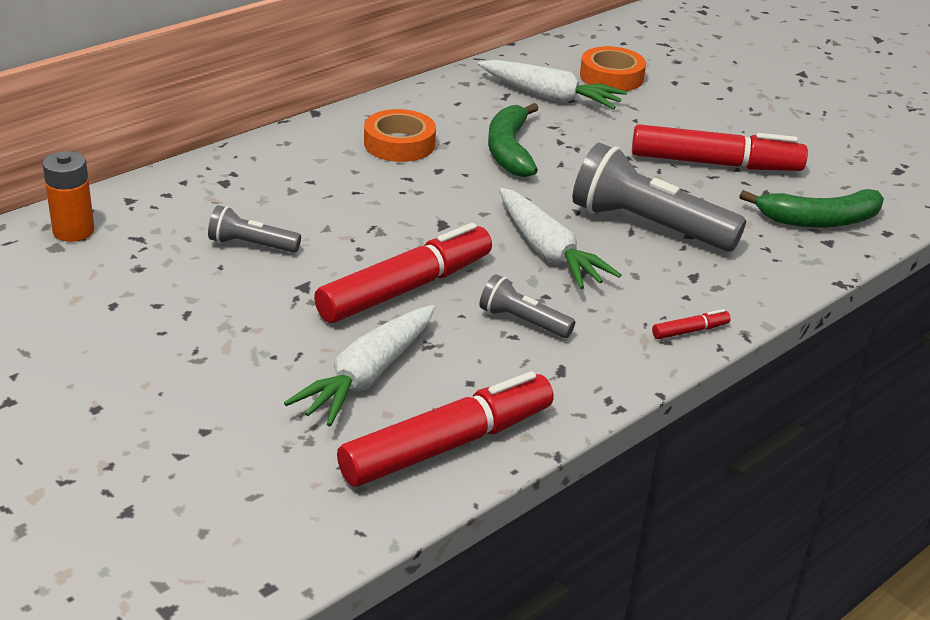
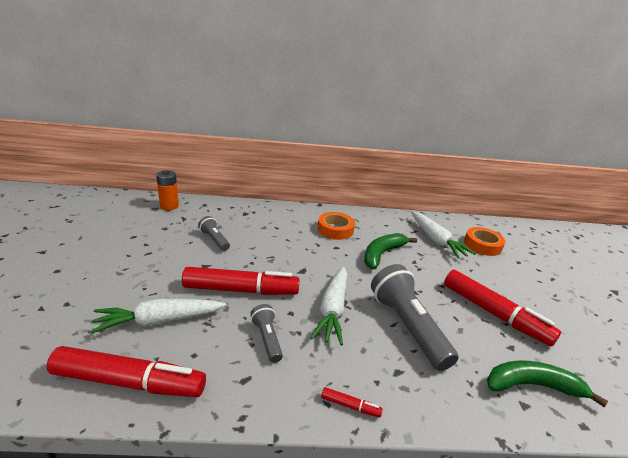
camera: 40 degrees right, 5 degrees down
(819, 220) = (532, 385): green banana -> green banana turned 150 degrees clockwise

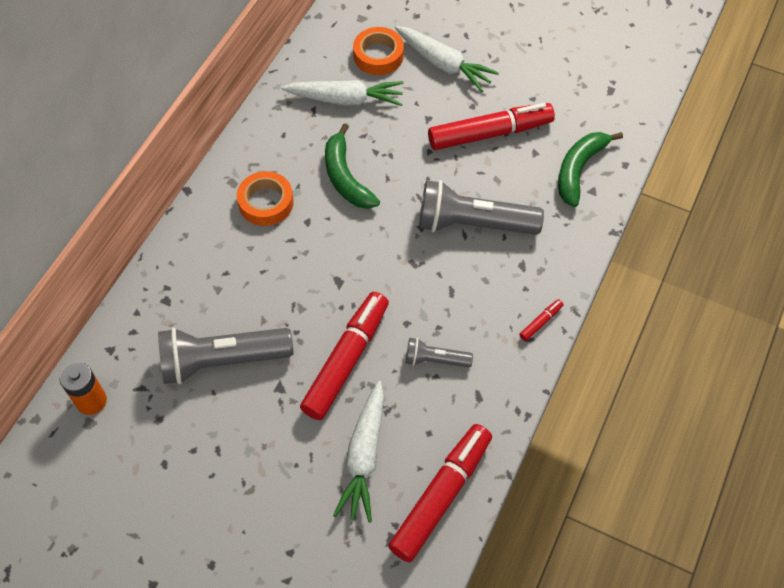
camera: 60 degrees left, 30 degrees up
(214, 240) = (222, 361): grey flashlight -> grey flashlight, size x1.97
(332, 310) = (420, 281): white carrot -> white carrot (444, 64)

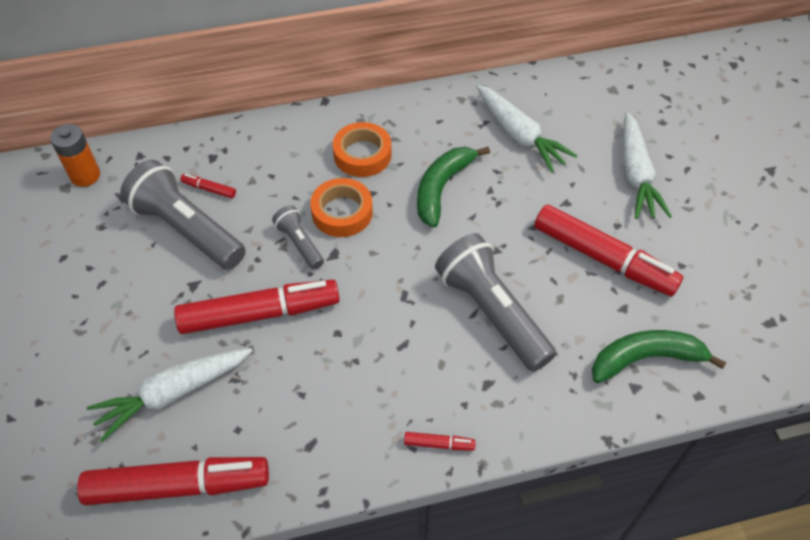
camera: 50 degrees right, 5 degrees down
(197, 322) = (209, 189): none -> red marker
(378, 55) = (589, 125): orange tape -> orange tape (342, 212)
(435, 360) = (318, 381): grey flashlight -> grey flashlight (299, 243)

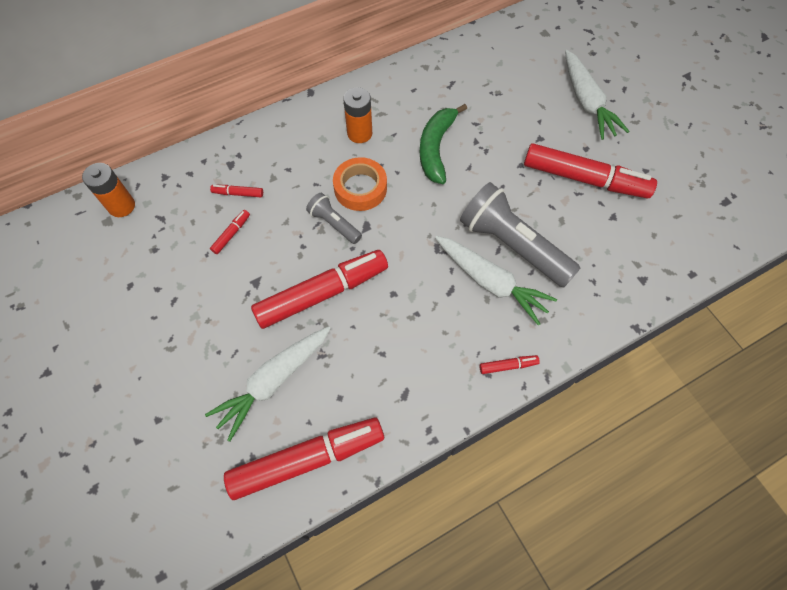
camera: 15 degrees left, 10 degrees up
(186, 229) = (231, 234): grey flashlight -> red marker
(362, 154) = (359, 133): orange tape -> orange battery
(519, 135) = (483, 88): white carrot -> white carrot (491, 282)
(646, 358) = (643, 254): green banana -> none

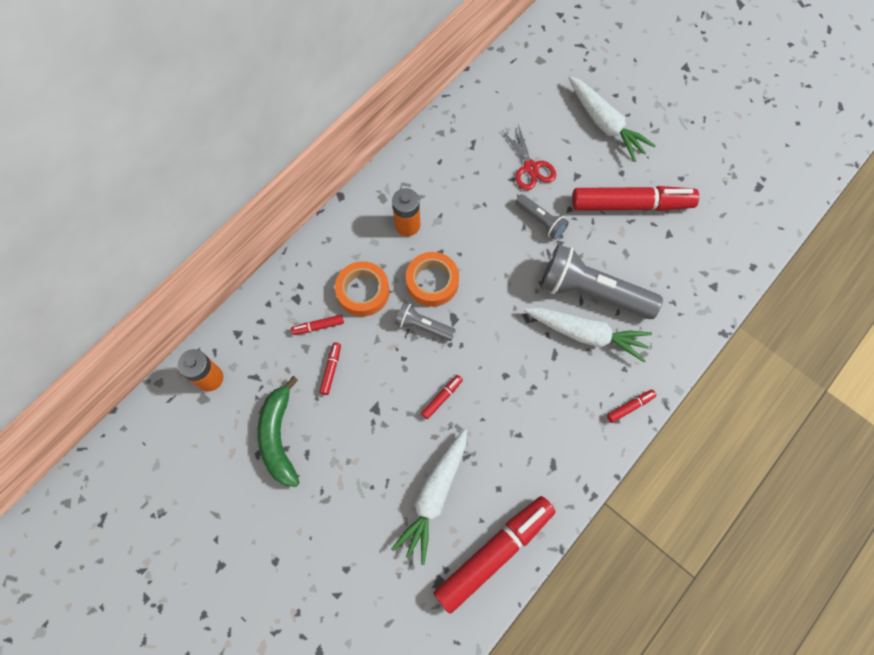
camera: 20 degrees left, 5 degrees up
(292, 176) = (363, 291): none -> orange tape
(322, 293) = (442, 398): red marker -> red marker, size x0.40
(436, 148) = (485, 217): green banana -> green banana (278, 437)
(488, 167) = (541, 221): none -> grey flashlight
(497, 119) = (530, 168): none -> red scissors

